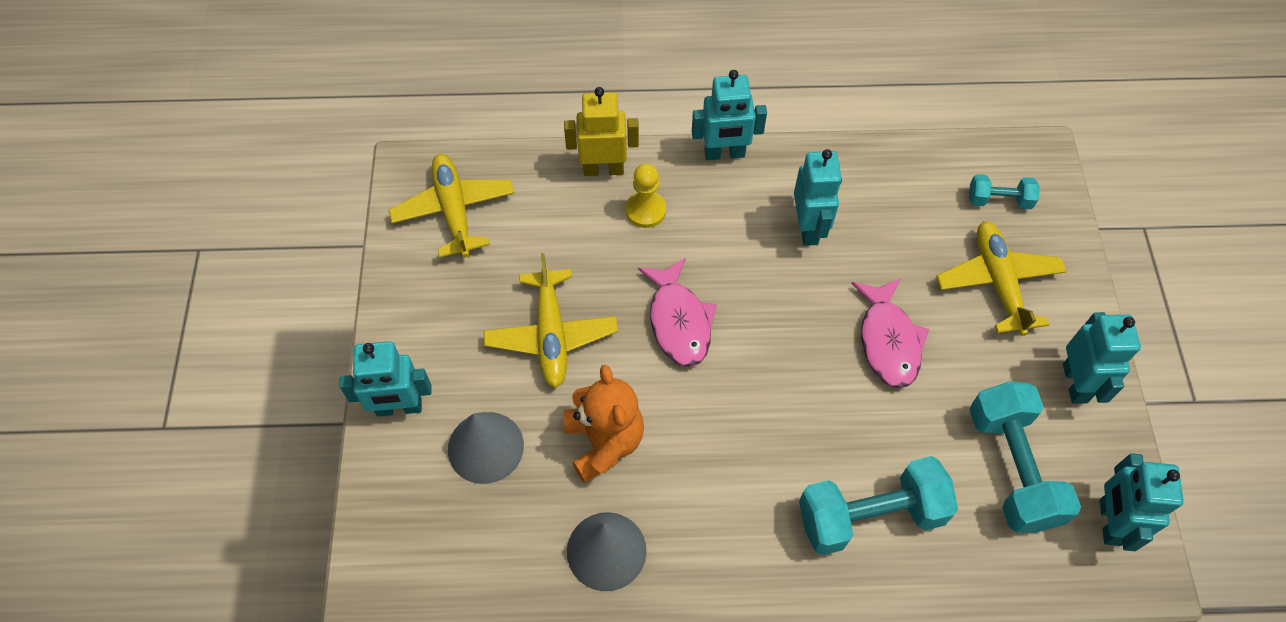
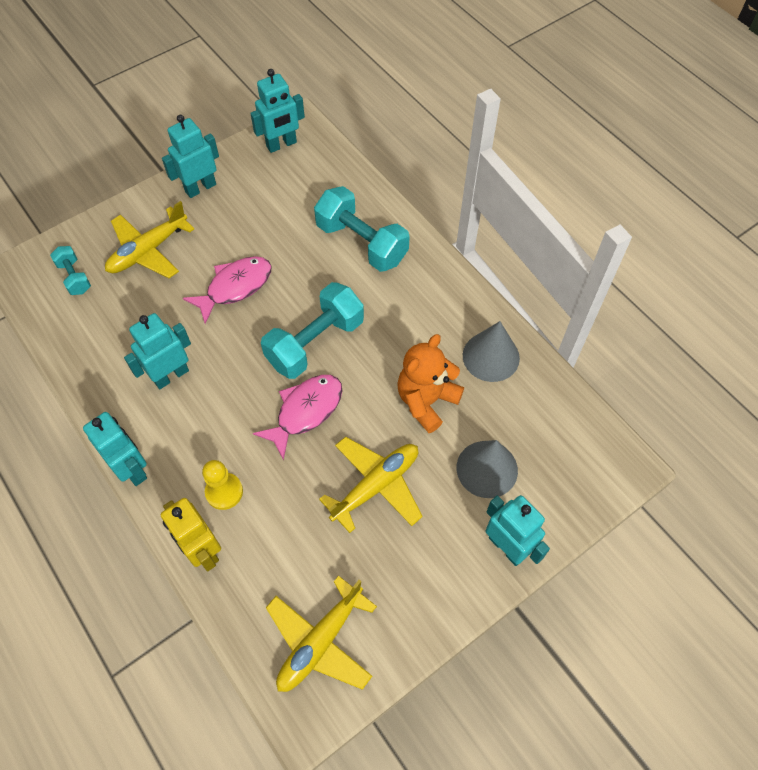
camera: 125 degrees left, 0 degrees up
(1012, 468) = (280, 194): turquoise dumbbell -> turquoise dumbbell (315, 343)

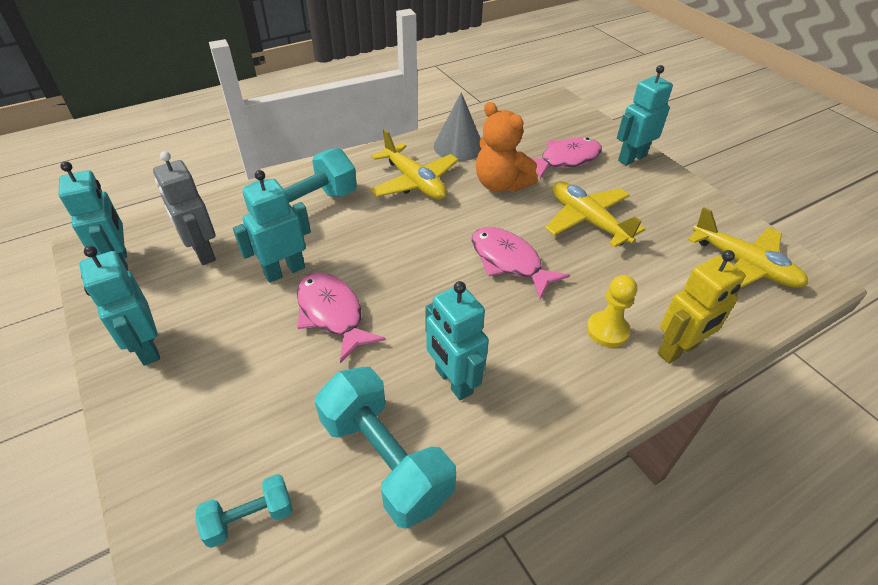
camera: 85 degrees left, 15 degrees down
(132, 469) = (588, 422): turquoise robot -> turquoise robot (284, 271)
(148, 251) = (236, 411): yellow plane -> yellow plane (414, 182)
(297, 189) = (202, 252): none -> grey robot
(315, 343) = (426, 250): turquoise dumbbell -> turquoise dumbbell (385, 460)
(487, 469) = (565, 160): grey cone -> pink fish

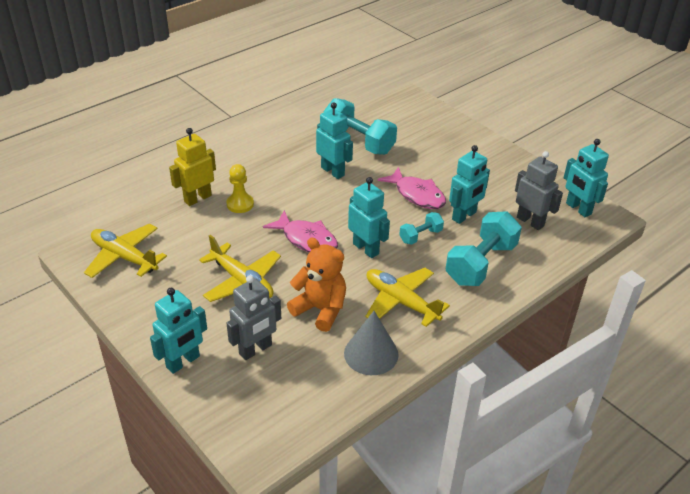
camera: 170 degrees right, 5 degrees down
(147, 348) = (512, 168): turquoise robot -> turquoise robot (366, 248)
(250, 518) = (409, 121): turquoise dumbbell -> turquoise dumbbell (420, 236)
(565, 160) = (255, 349): pink fish -> grey robot

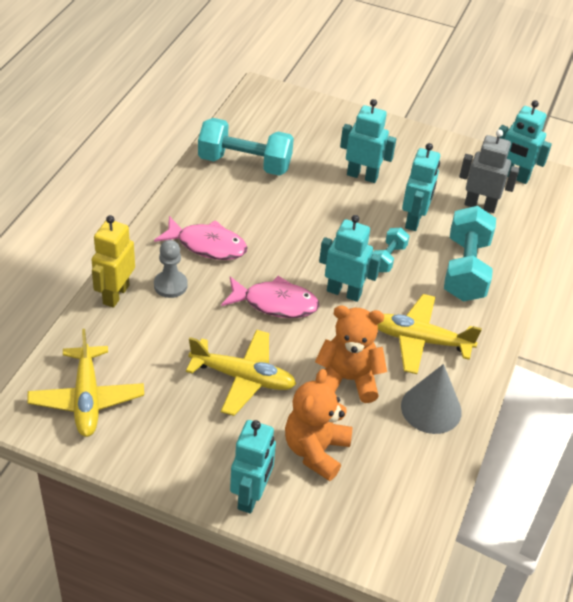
camera: 30 degrees left, 5 degrees up
(124, 257) = (87, 399): yellow plane -> yellow plane turned 105 degrees counterclockwise
(240, 204) = (170, 285): yellow pawn -> grey pawn
(255, 349) = (315, 450): grey robot -> orange teddy bear
(333, 171) = (243, 210): turquoise robot -> turquoise robot (362, 176)
(417, 195) = (351, 211): pink fish -> pink fish (207, 245)

